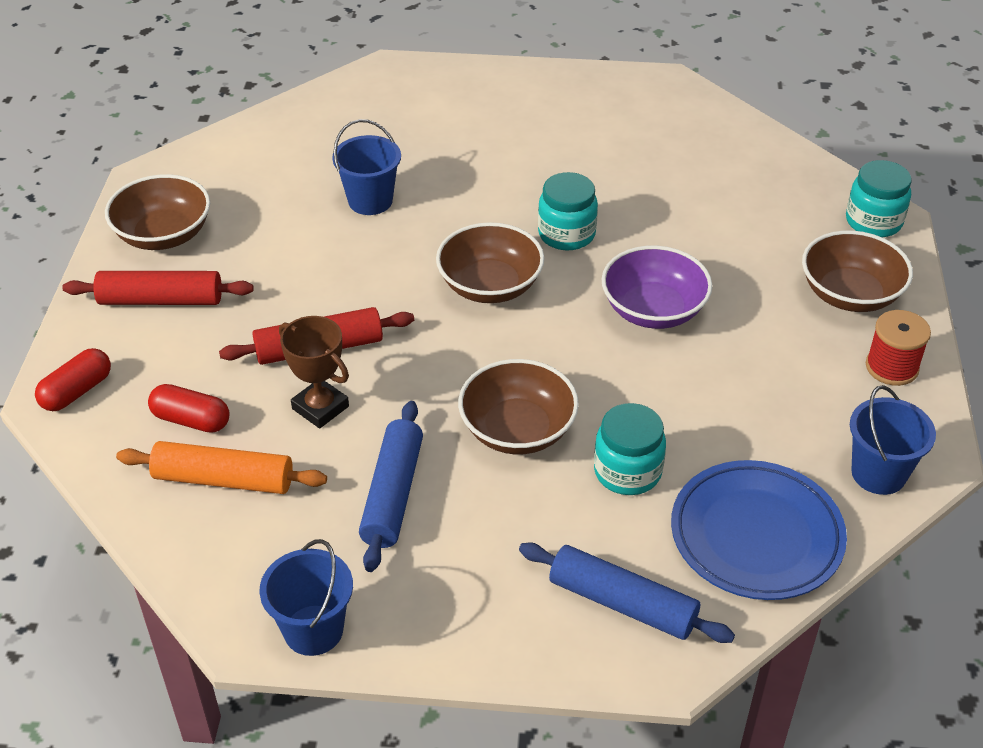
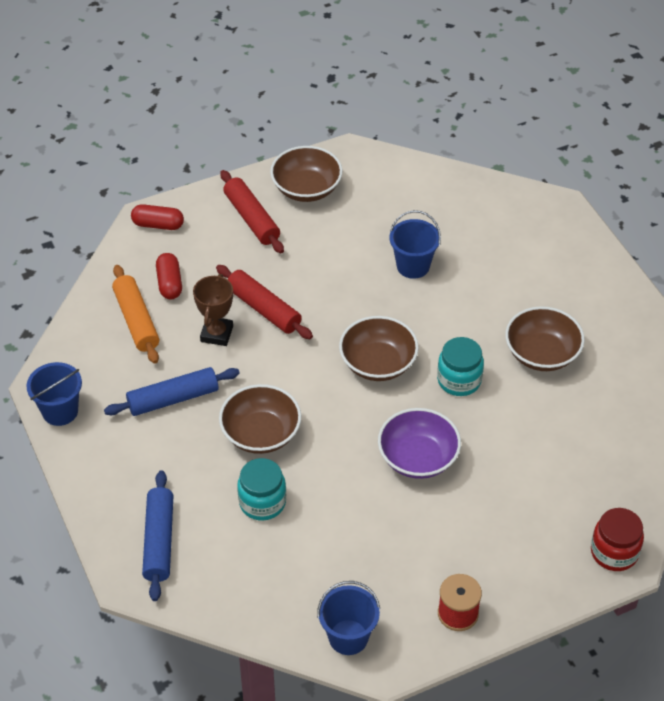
camera: 60 degrees right, 5 degrees up
(756, 535) = (252, 588): blue plate -> none
(850, 294) = (518, 564): brown bowl -> brown bowl (542, 354)
(873, 222) = (614, 552): turquoise jar -> red jar

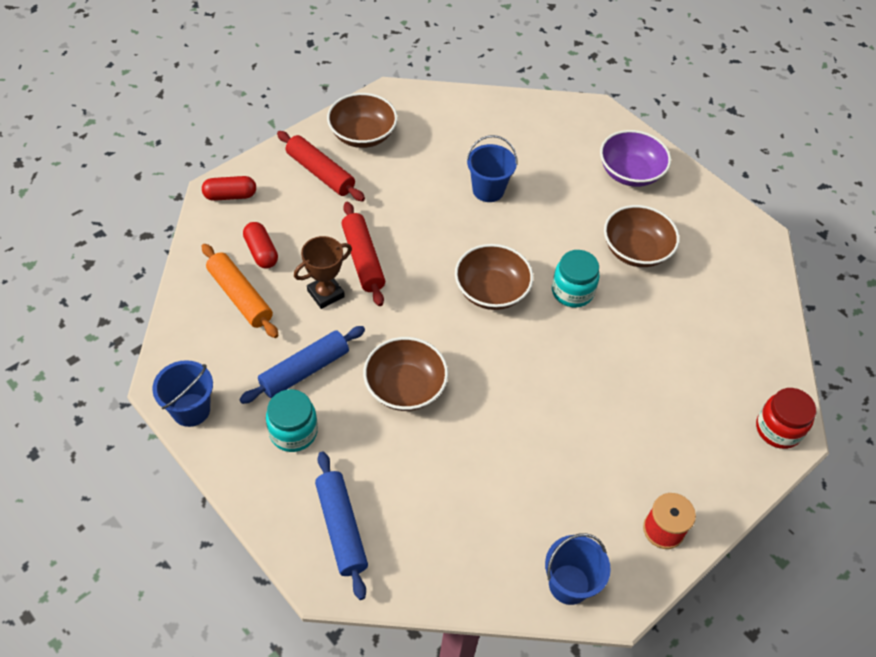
camera: 20 degrees left, 5 degrees up
(217, 334) = (325, 294): brown trophy -> brown trophy turned 60 degrees clockwise
(262, 502) = (432, 459): turquoise jar -> turquoise jar (293, 432)
(263, 309) = (363, 259): red rolling pin -> red rolling pin turned 45 degrees clockwise
(418, 458) = (564, 377): purple bowl -> purple bowl (630, 173)

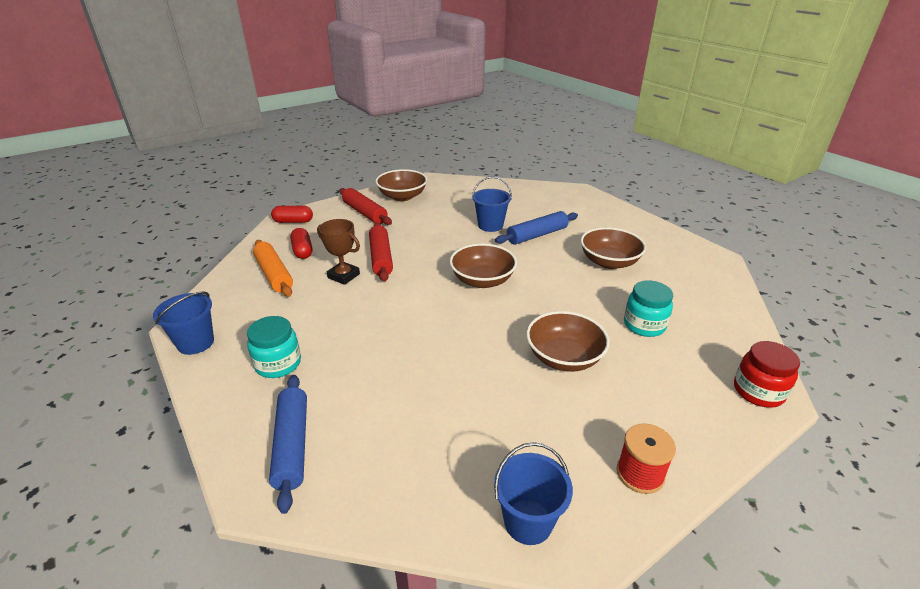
camera: 10 degrees right, 20 degrees down
(304, 370) = (306, 322): blue rolling pin -> blue rolling pin (537, 235)
(325, 294) = (343, 276): brown trophy -> brown trophy turned 60 degrees clockwise
(405, 387) = (391, 338): brown bowl -> brown bowl (564, 357)
(572, 291) = (552, 284): turquoise jar -> turquoise jar (644, 325)
(630, 173) = (604, 220): purple bowl -> none

